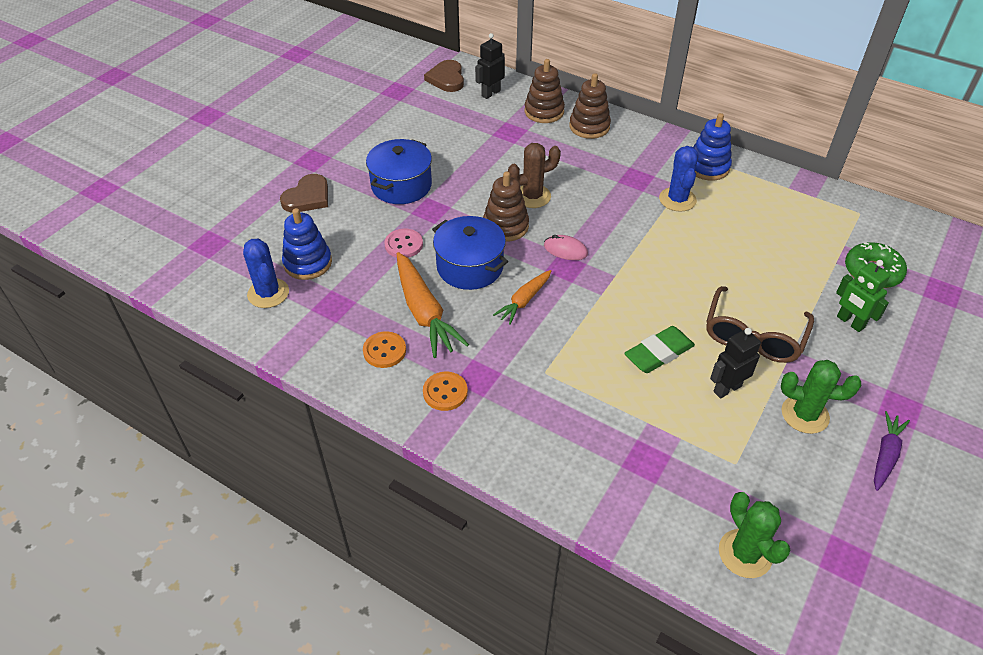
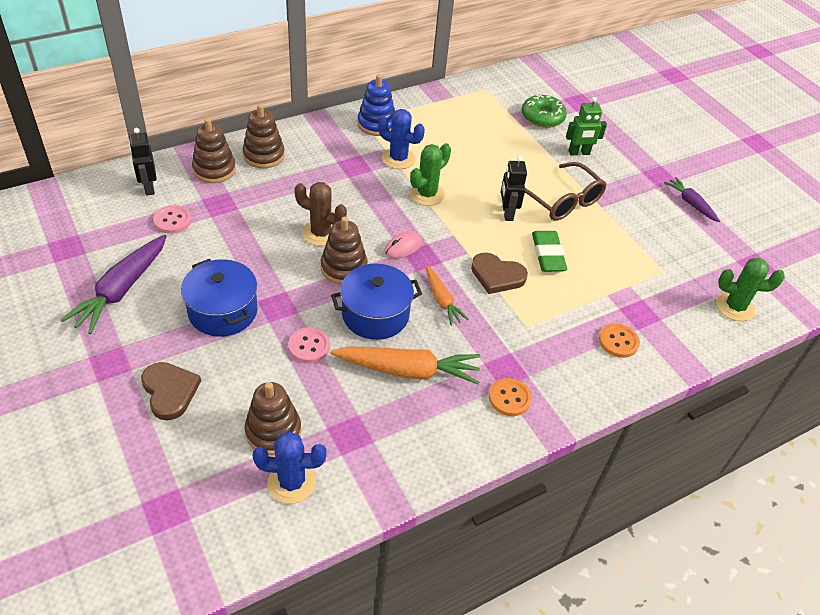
camera: 65 degrees left, 0 degrees up
(308, 263) = (273, 431): blue stacking toy -> brown stacking toy
(380, 132) = (121, 290): none -> purple carrot
(384, 351) = (435, 419): orange button -> orange button (618, 342)
(446, 79) = (89, 204): brown heart -> brown heart (497, 275)
(468, 120) = (172, 220): none -> pink button
(532, 196) = (321, 233): brown cactus -> brown cactus turned 75 degrees counterclockwise
(727, 388) = (600, 240): black robot -> black robot (507, 213)
(805, 414) = (642, 218): green cactus -> green cactus (427, 194)

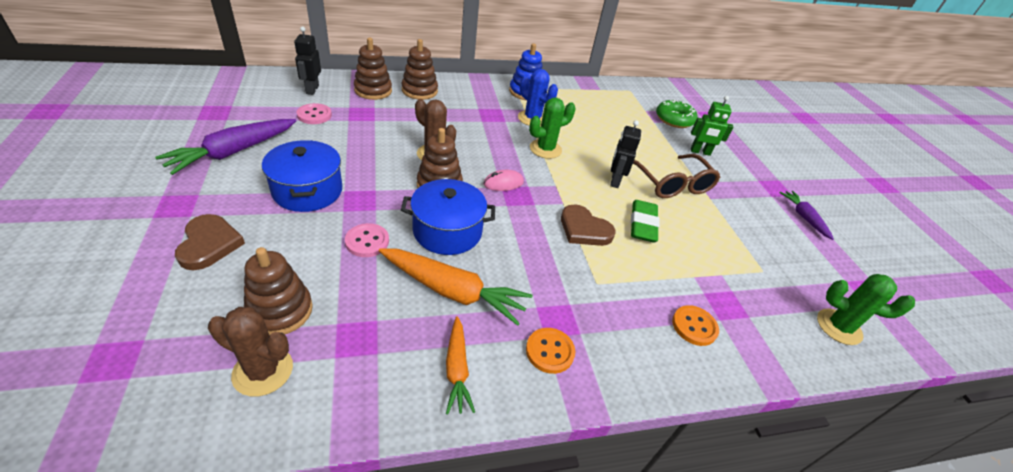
camera: 15 degrees right, 5 degrees down
(291, 482) = (263, 371): blue cactus -> brown cactus
(442, 300) = (519, 236): orange carrot -> orange carrot (457, 369)

